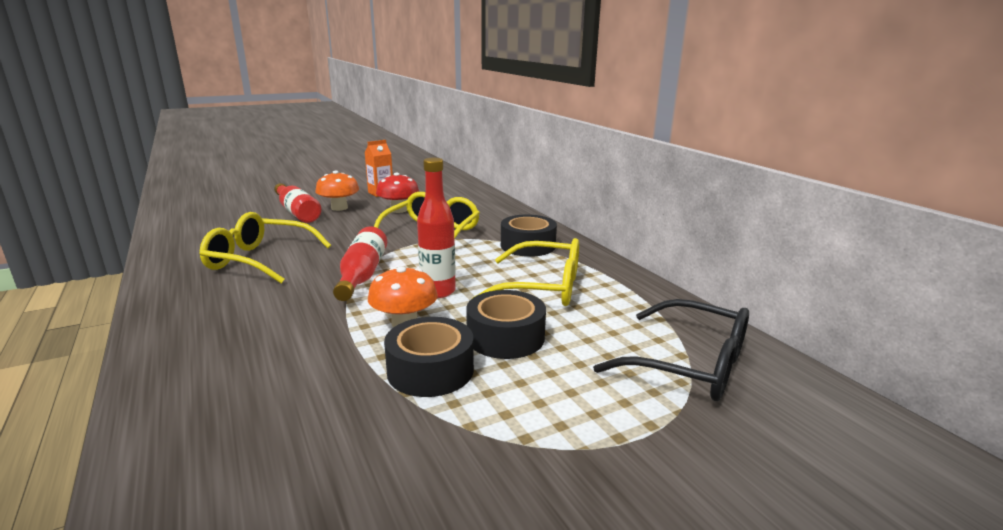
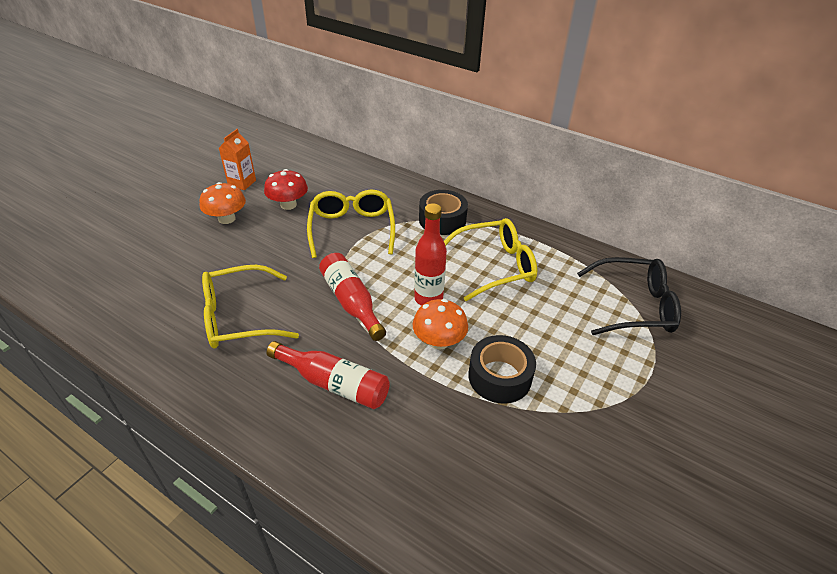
camera: 30 degrees left, 20 degrees up
(297, 212) = (191, 238): red bottle -> red bottle (334, 383)
(505, 337) = (516, 326): black tape -> none

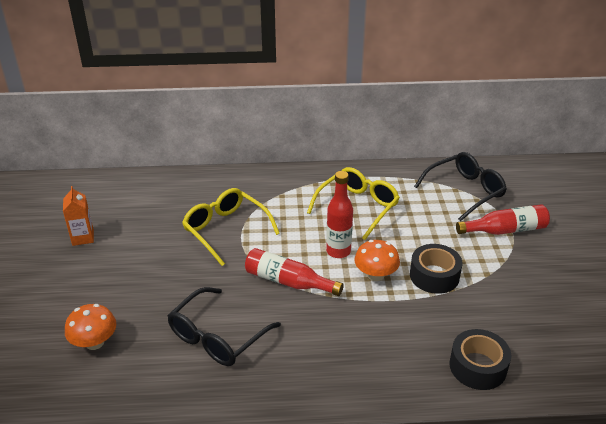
camera: 35 degrees left, 5 degrees down
(227, 219) = (108, 272): orange mushroom -> orange mushroom (94, 342)
(239, 317) = (217, 337): yellow glasses -> black glasses
(288, 205) = (149, 236): red mushroom -> none
(334, 383) = (339, 339): red bottle -> red bottle (505, 230)
(442, 220) = (286, 191): black tape -> black tape (477, 366)

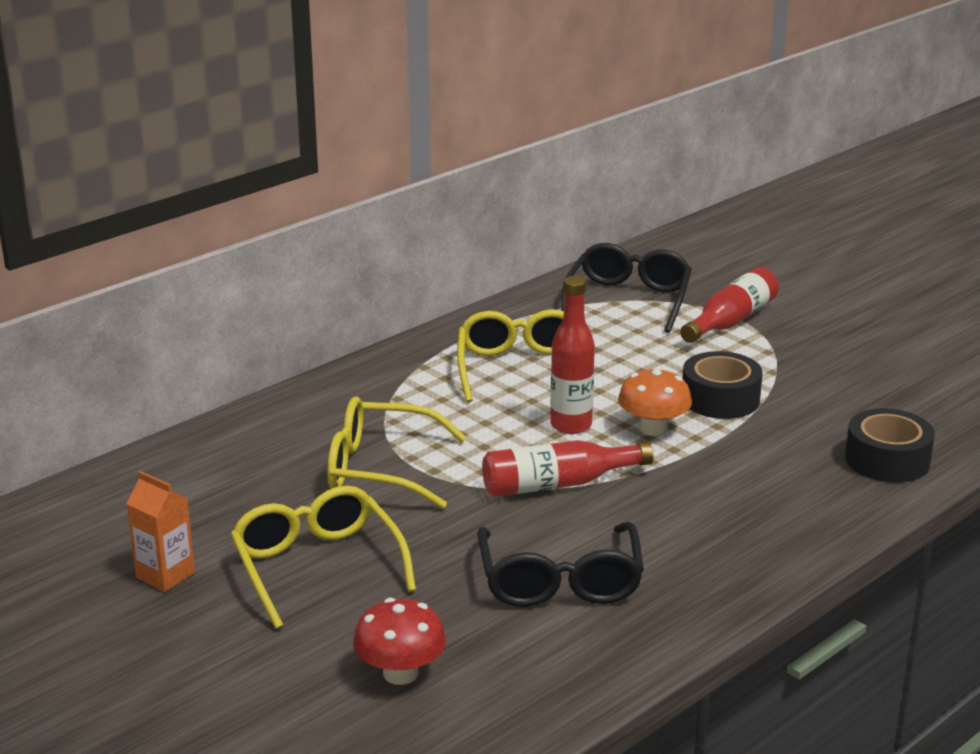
camera: 40 degrees left, 10 degrees down
(94, 342) = (400, 673): orange mushroom -> red mushroom
(137, 266) = (317, 566): none -> yellow glasses

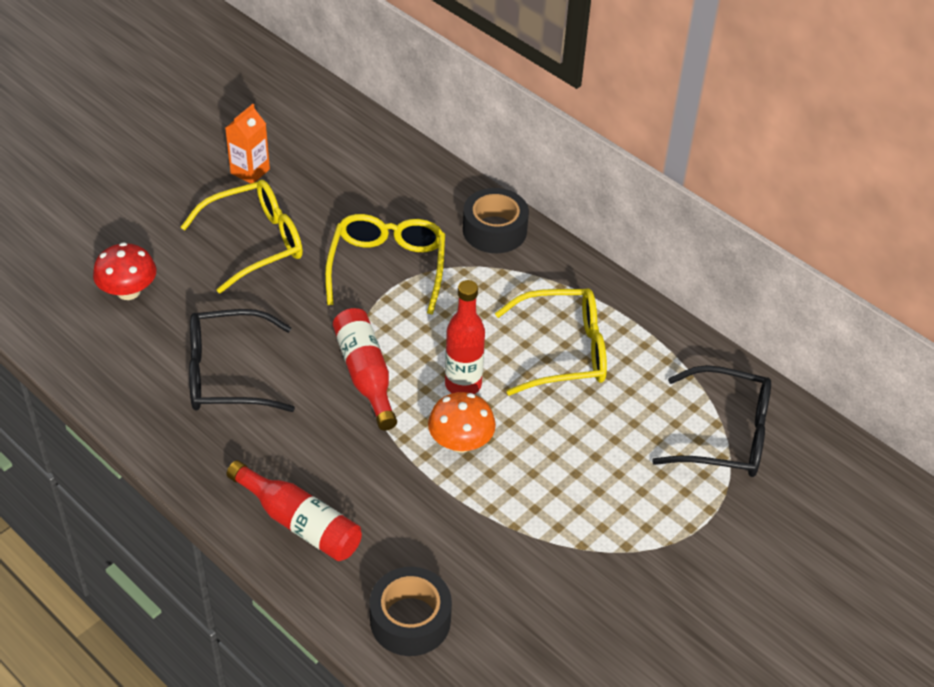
camera: 85 degrees right, 20 degrees up
(720, 399) = (520, 497): black tape -> black tape (494, 230)
(731, 321) = (692, 520): red bottle -> red bottle (299, 523)

